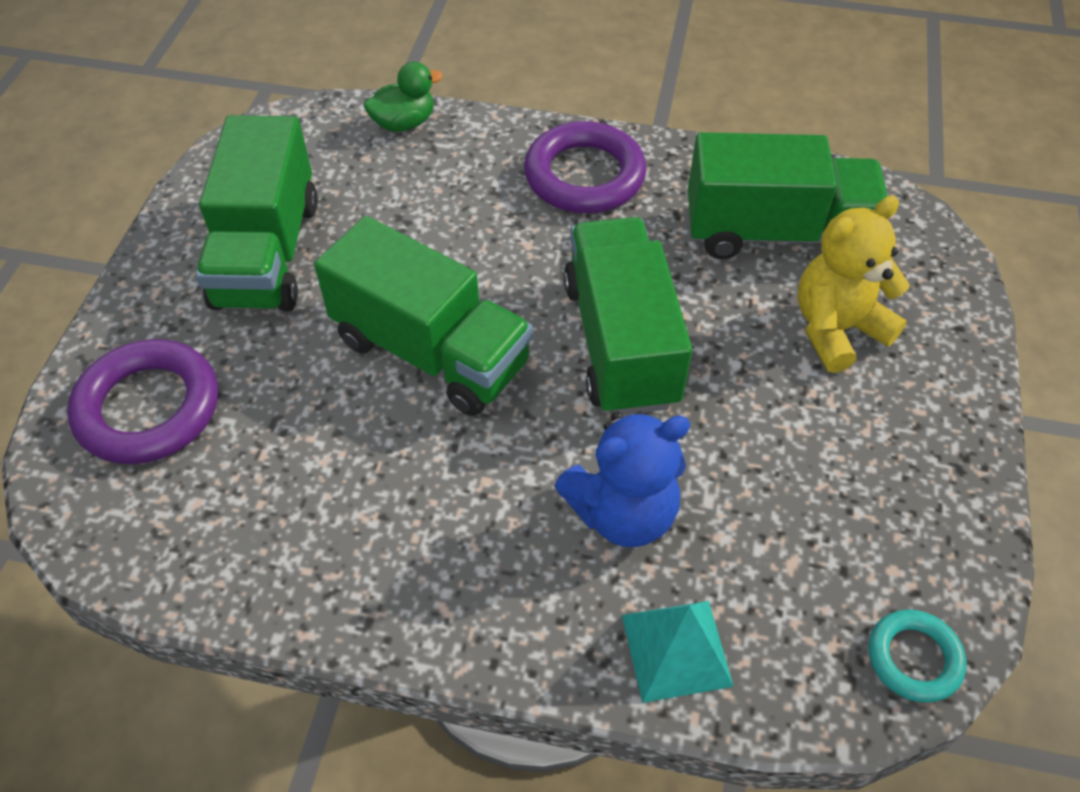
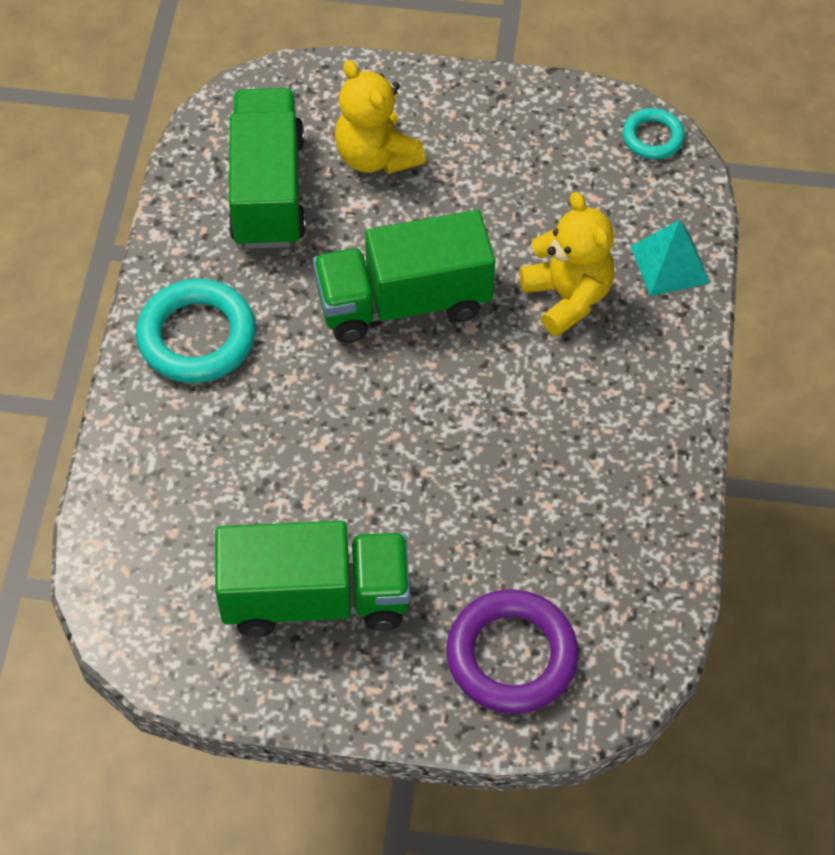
camera: 95 degrees left, 5 degrees up
(404, 123) = (118, 504): green duck -> none
(431, 351) = (426, 441): green truck -> none
(584, 176) = (197, 337): purple ring -> turquoise ring
(622, 512) = (567, 297): blue teddy bear -> yellow teddy bear

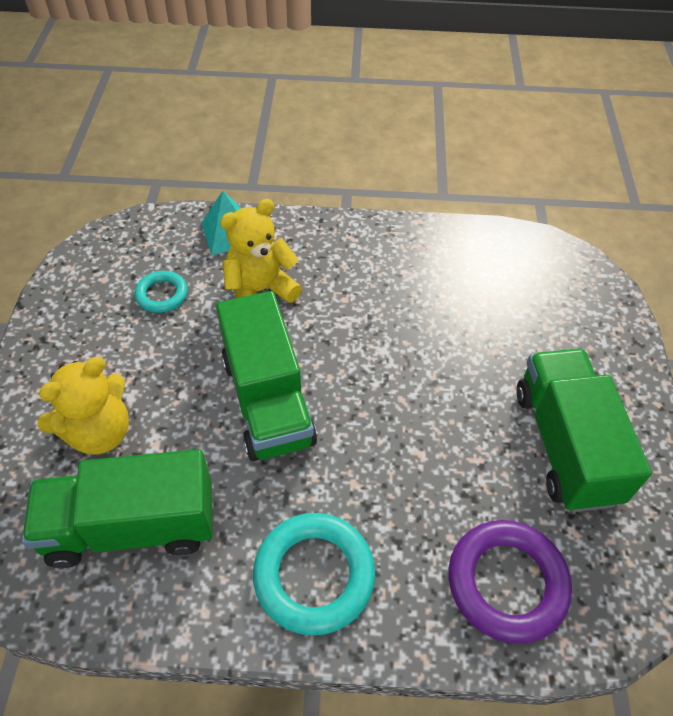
camera: 95 degrees left, 5 degrees down
(511, 656) = (572, 317): purple ring -> purple ring (506, 583)
(652, 137) = (105, 242): turquoise ring -> turquoise ring (162, 294)

